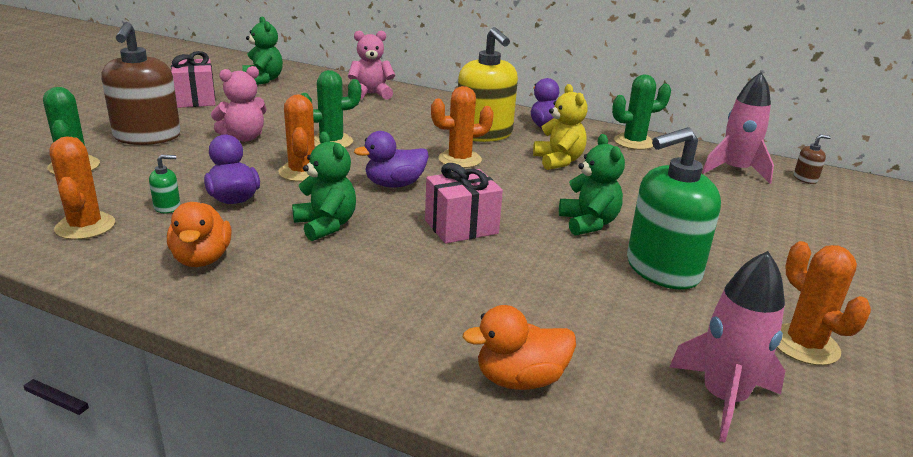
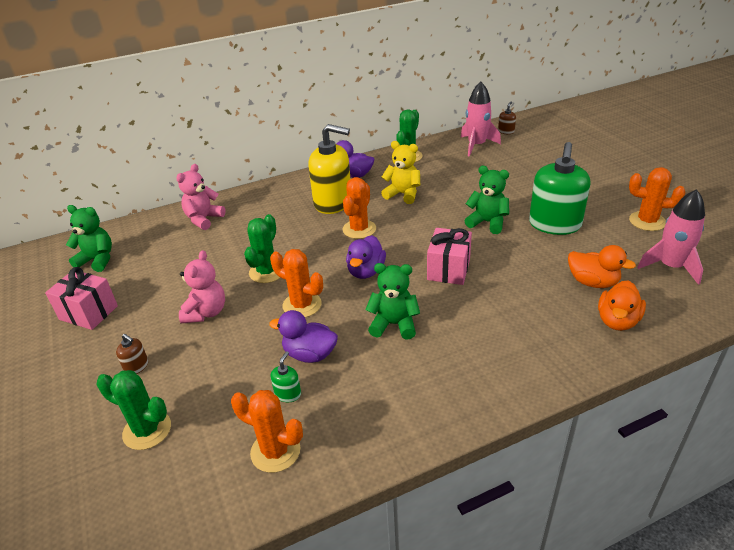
camera: 45 degrees left, 10 degrees up
(147, 137) = (136, 366): brown soap dispenser -> brown soap dispenser, size x0.41
(202, 259) = (387, 400): orange duck -> orange duck (592, 282)

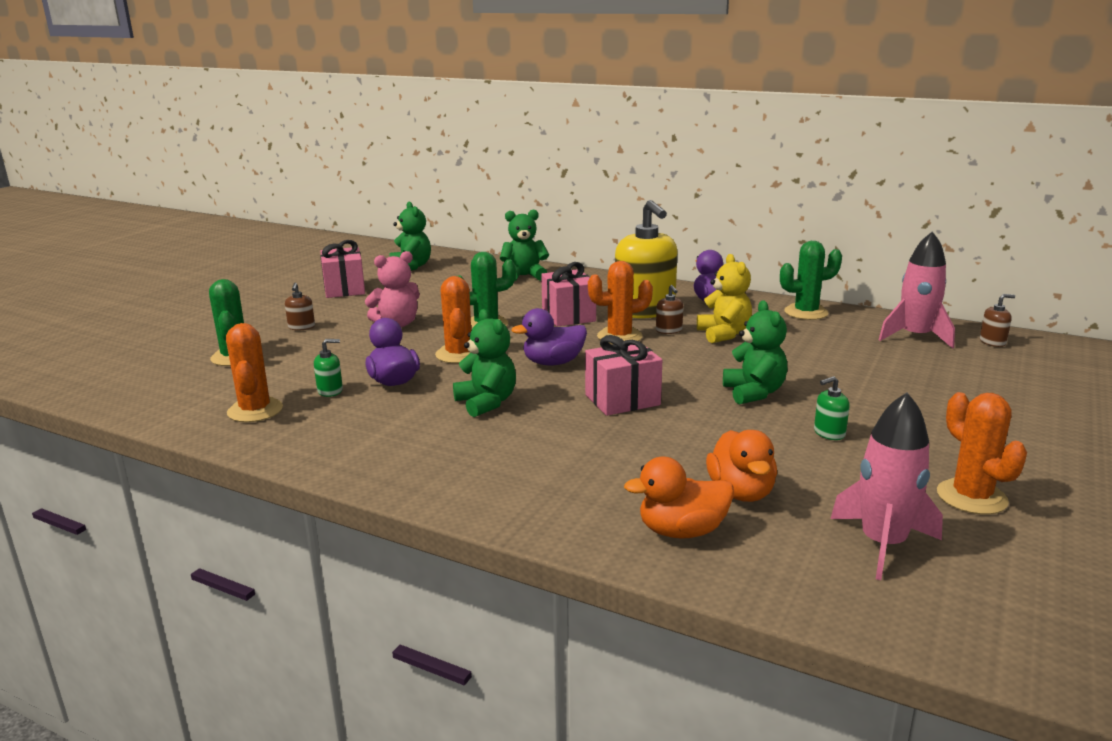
camera: 50 degrees right, 15 degrees down
(204, 219) = (524, 276): pink teddy bear -> green teddy bear
(300, 233) = (568, 316): none -> pink gift
(373, 208) = (669, 330): none -> brown soap dispenser
(554, 224) = (829, 433): green soap dispenser -> green soap dispenser, size x0.41

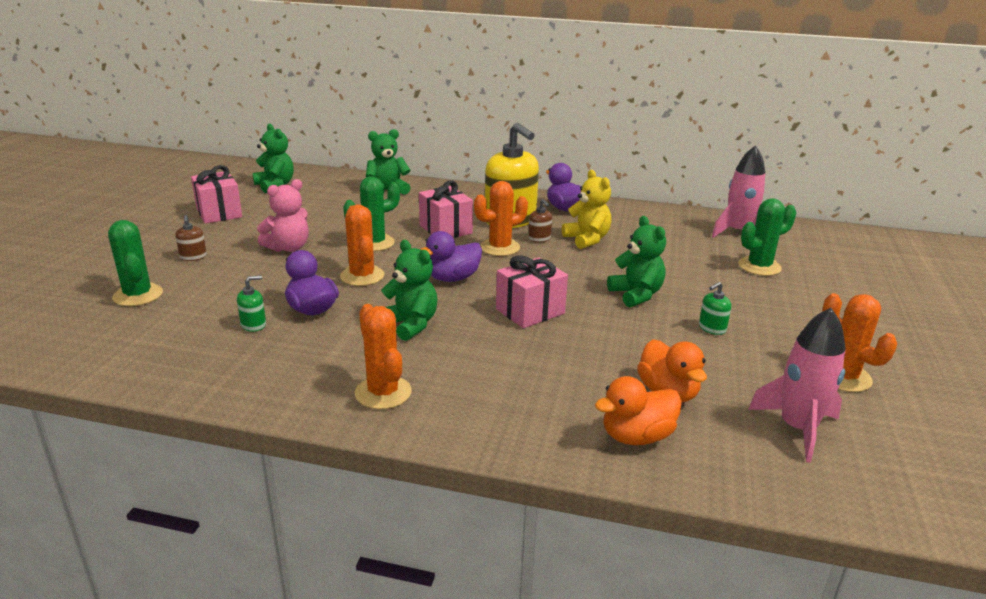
camera: 15 degrees left, 5 degrees up
(255, 410) = (186, 353): orange cactus -> orange cactus (383, 393)
(806, 312) = (644, 214): green cactus -> green cactus (759, 266)
(992, 342) = (797, 233): brown soap dispenser -> none

